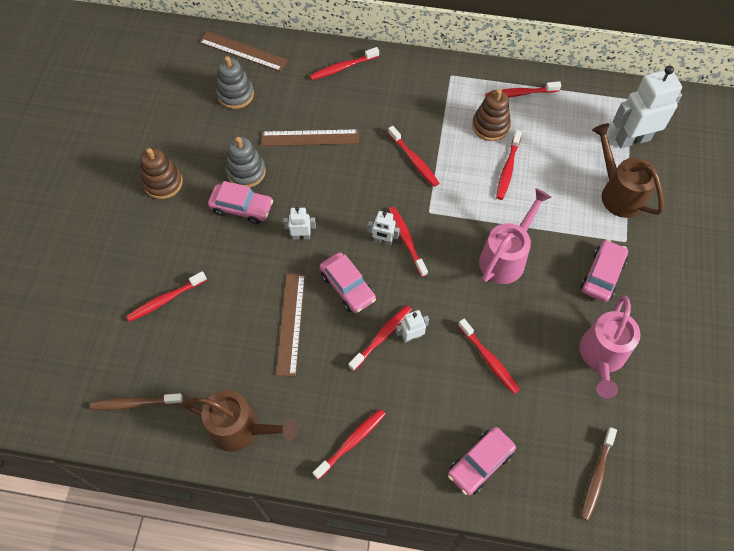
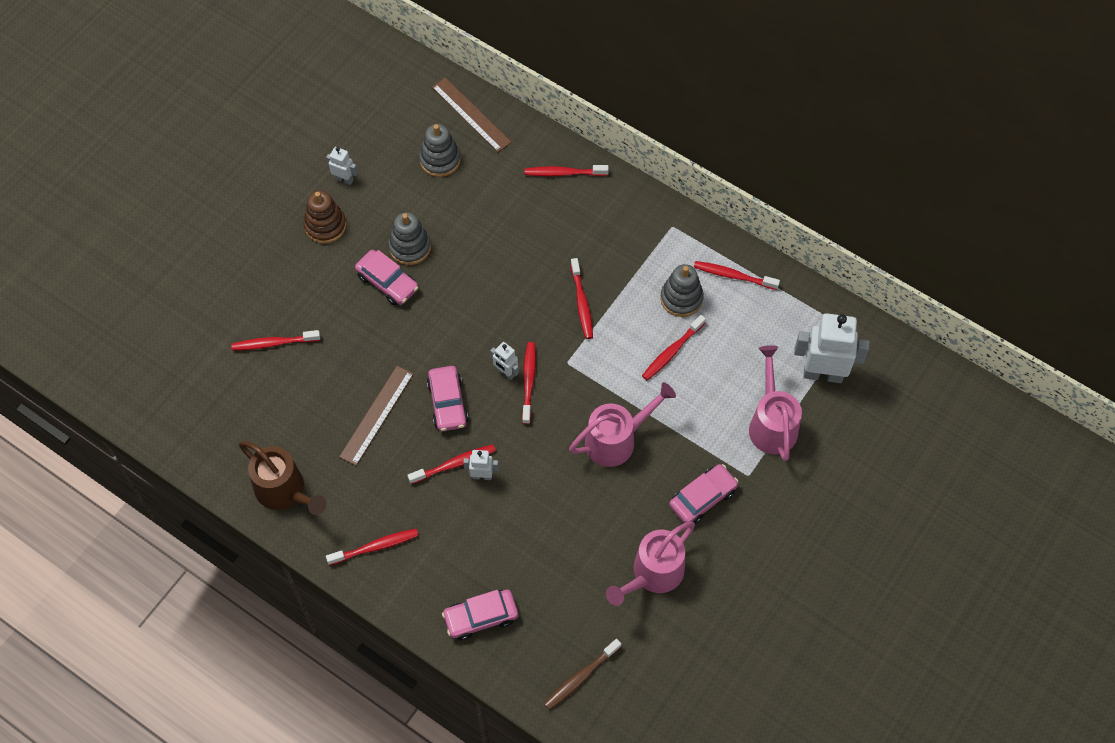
camera: 25 degrees right, 0 degrees up
(135, 403) = (203, 427): brown toothbrush -> none
(301, 236) = (430, 334): white robot -> white robot (344, 179)
(310, 137) = (490, 236): brown ruler -> none
(489, 359) = (543, 529): red toothbrush -> none
(490, 126) = (681, 298): brown stacking toy -> grey stacking toy
(618, 193) = (771, 423): brown watering can -> pink watering can

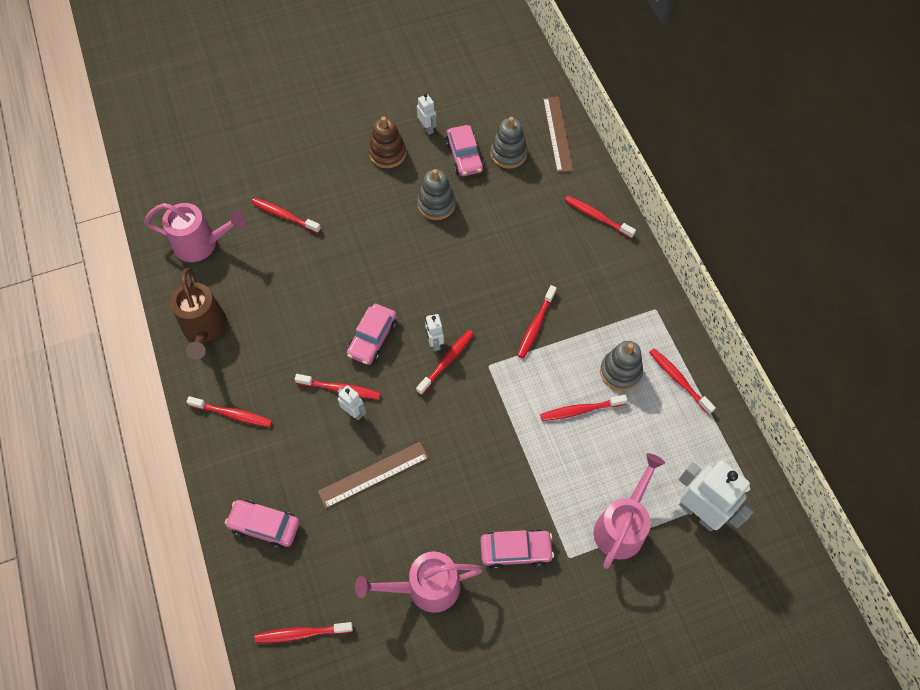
camera: 35 degrees right, 0 degrees up
(377, 415) = (314, 314): brown ruler -> brown ruler (373, 475)
(387, 282) = (399, 220): pink car -> pink car (464, 156)
(580, 677) = (301, 633): brown toothbrush -> red toothbrush
(617, 439) = (481, 453): pink watering can -> pink watering can (202, 244)

